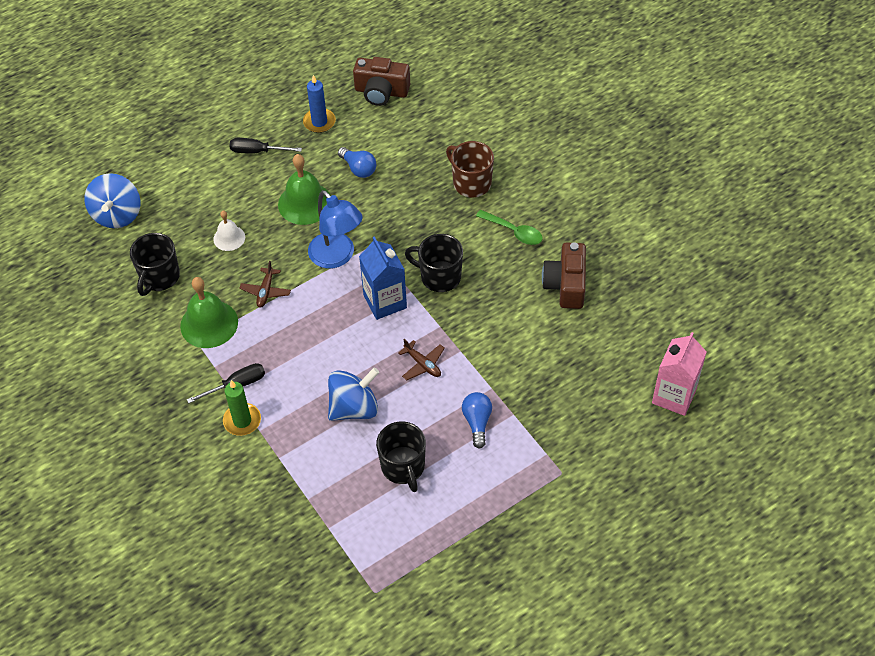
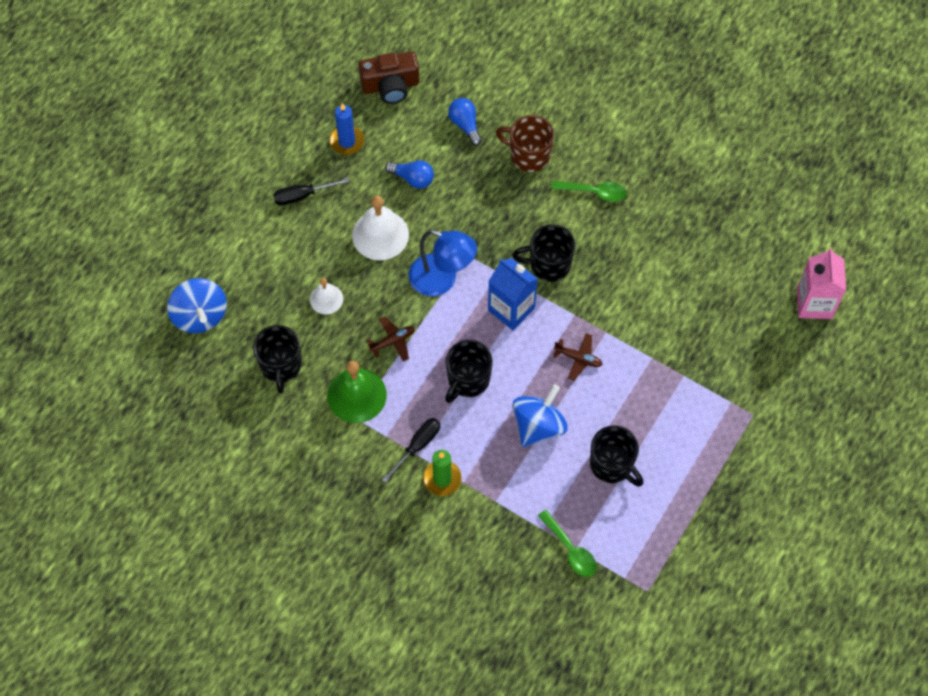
camera: 25 degrees left, 10 degrees up
(266, 291) = (393, 341): brown plane -> brown plane turned 105 degrees counterclockwise
(305, 203) = (380, 235): green bell -> white bell
(312, 346) = (468, 380): none -> black mug
(323, 526) = (570, 549): none -> green spoon
(477, 422) = (655, 396): blue light bulb -> blue light bulb (465, 125)
(566, 285) = (668, 229): brown camera -> none

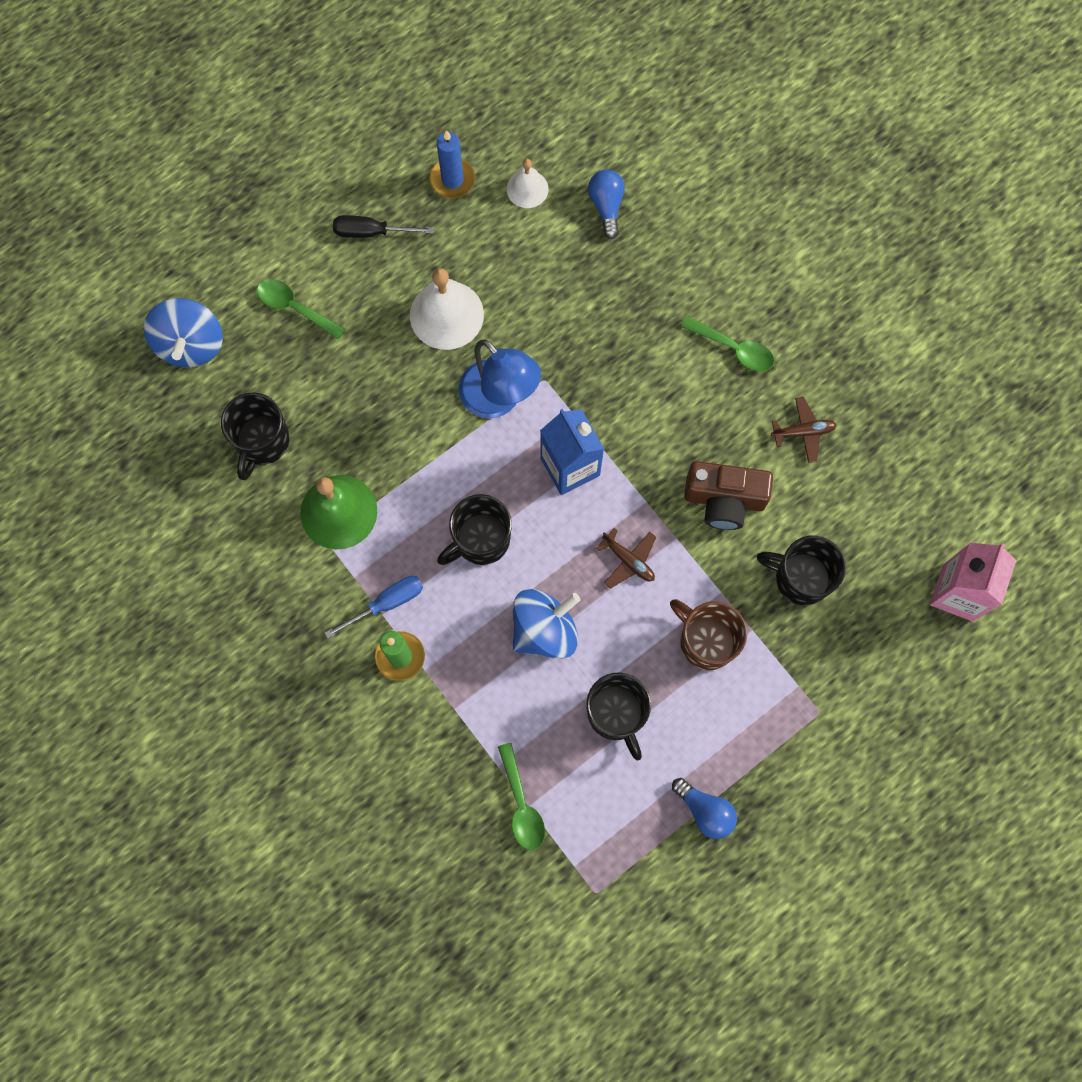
camera: 20 degrees right, 10 degrees up
(267, 265) = (295, 308): none -> green spoon
(326, 299) = (349, 375): white bell -> white bell (527, 189)
(390, 86) = (534, 125): brown camera -> brown camera (724, 500)
(393, 341) = (409, 458): brown plane -> brown plane (803, 432)
(413, 179) = (514, 255): blue light bulb -> blue light bulb (705, 811)
(417, 446) = (386, 603): black screwdriver -> blue screwdriver
(528, 155) = (670, 272): brown mug -> brown mug (705, 641)
(548, 264) = (639, 424): black mug -> black mug (800, 578)

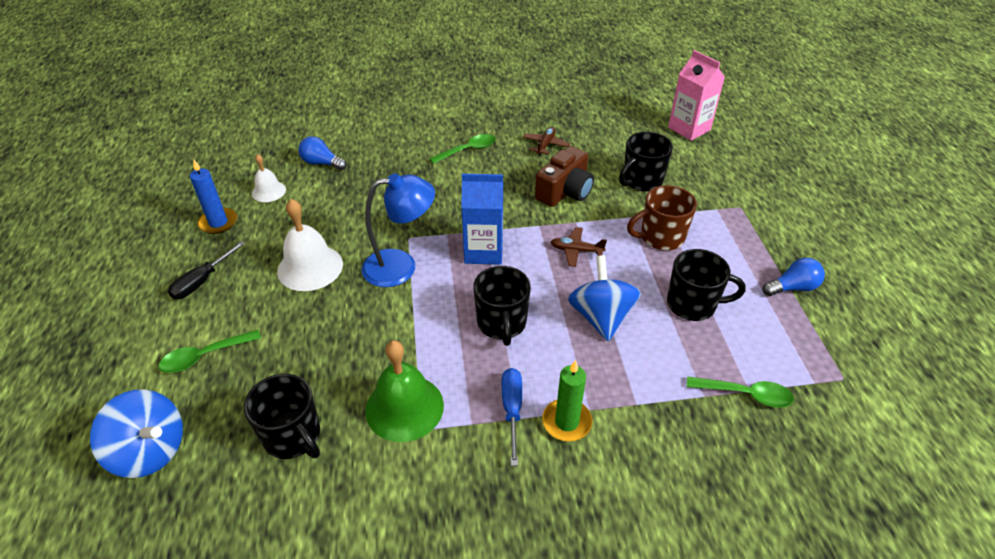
camera: 60 degrees left, 30 degrees down
(628, 560) = (576, 251): brown plane -> brown plane turned 150 degrees counterclockwise

